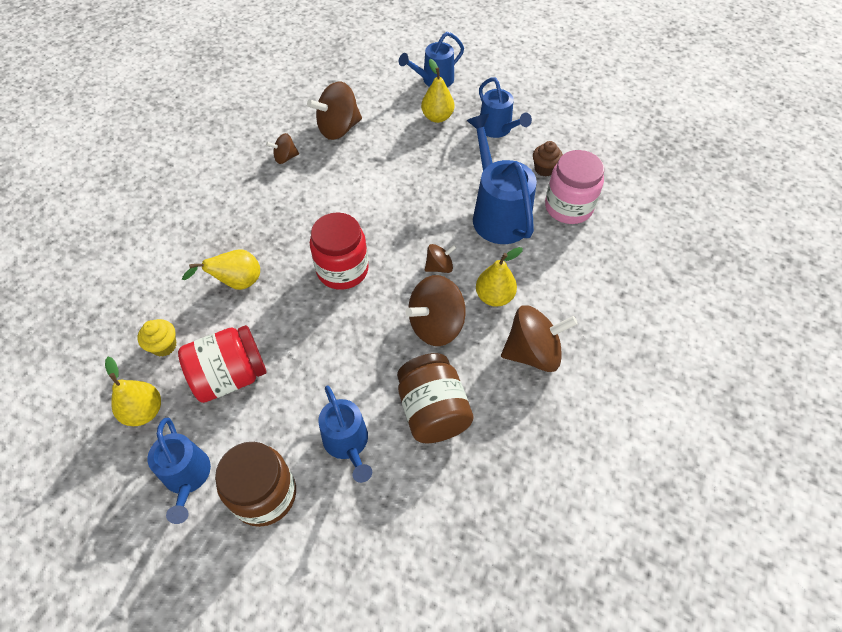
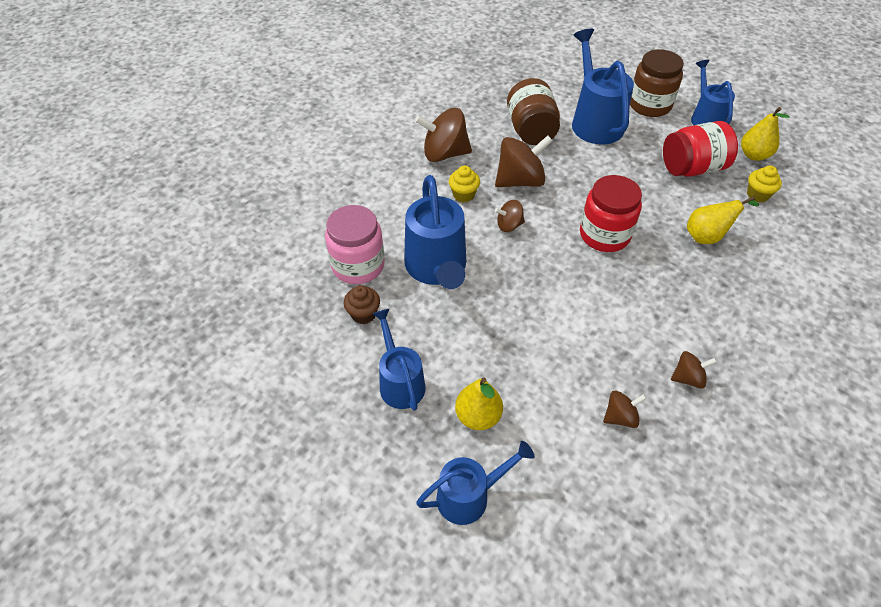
camera: 170 degrees left, 5 degrees down
(338, 129) = (620, 417): brown spinning top -> brown spinning top, size x0.53
(348, 444) = (594, 121): blue watering can -> blue watering can, size x1.57
(494, 297) = (463, 195): yellow pear -> yellow cupcake

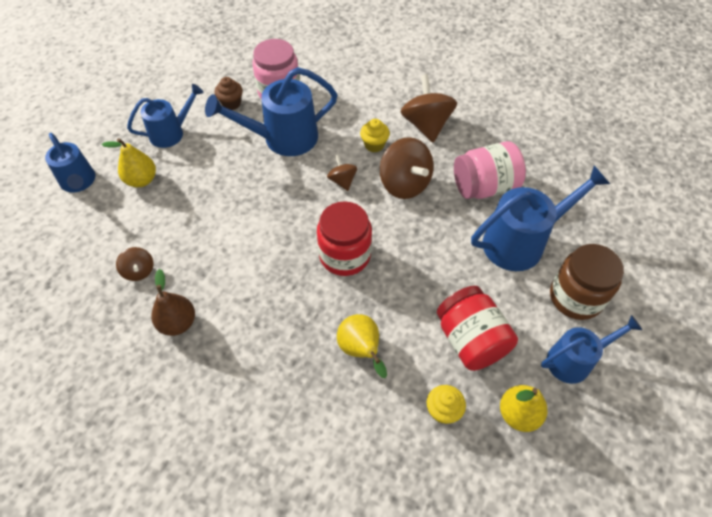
camera: 80 degrees right, 5 degrees up
(531, 130) = (484, 187): brown jar -> pink jar
(688, 378) = (178, 323): brown spinning top -> brown pear

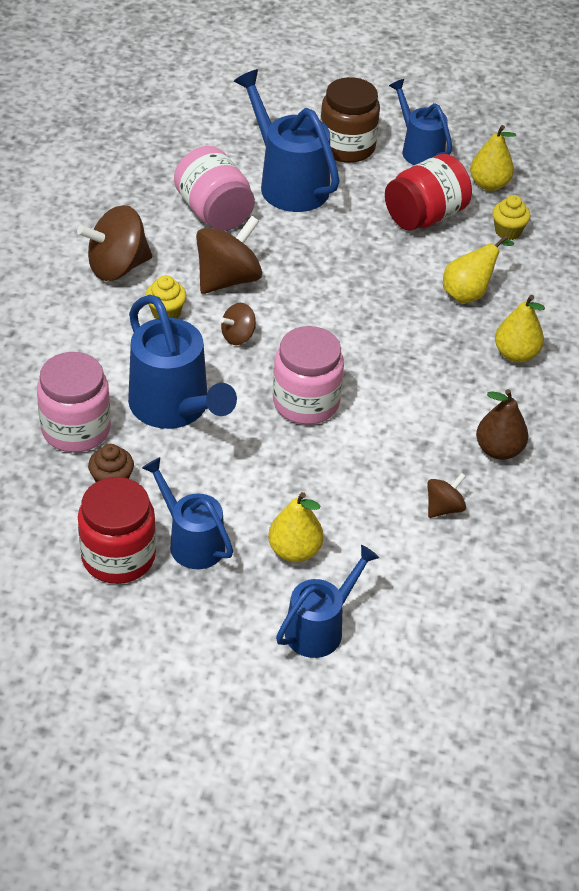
camera: 105 degrees left, 10 degrees down
(266, 208) = (306, 402): none -> pink jar
(277, 367) = (516, 354): none -> yellow pear
(345, 255) = (354, 320): red jar -> red jar (118, 557)

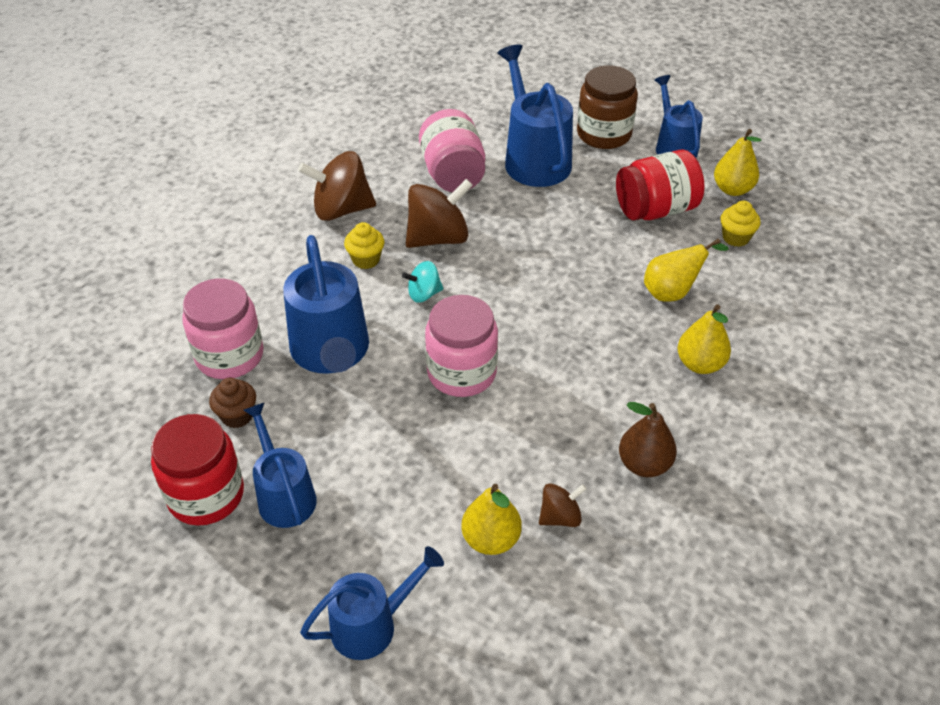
camera: 20 degrees right, 0 degrees up
(238, 336) = (424, 294): brown spinning top -> turquoise spinning top
(294, 550) = (383, 529): yellow pear -> yellow pear (491, 539)

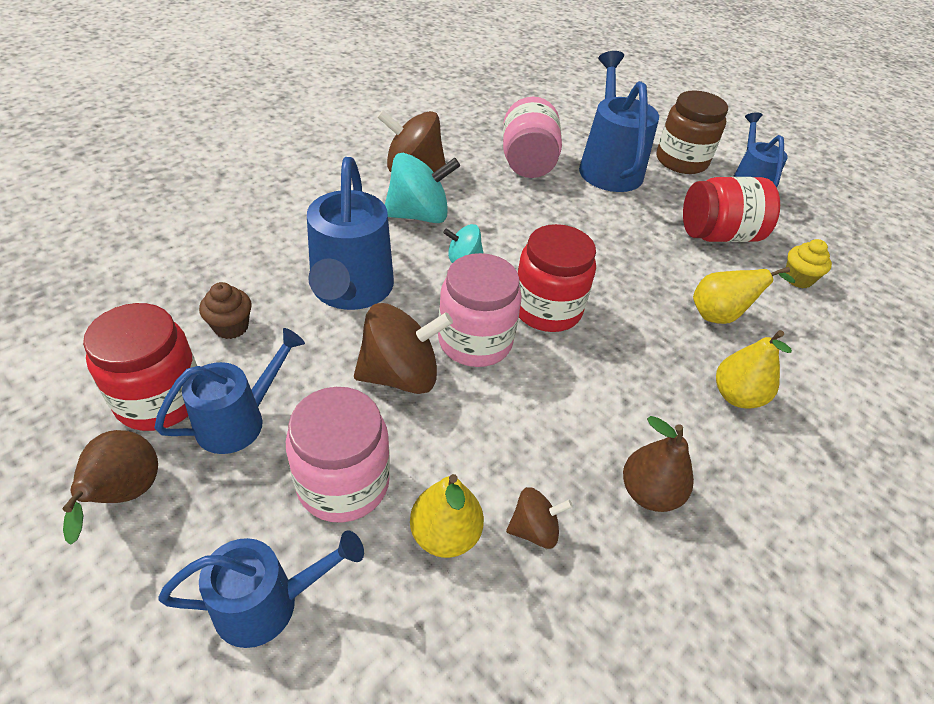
camera: 10 degrees right, 0 degrees up
(218, 579) = (125, 495): none -> brown pear
(229, 356) = (251, 269): pink jar -> pink jar (343, 483)
(284, 495) = (239, 420): blue watering can -> blue watering can turned 60 degrees clockwise
(366, 260) = (419, 215): yellow cupcake -> turquoise spinning top
(438, 238) = (495, 212): brown spinning top -> brown spinning top (400, 375)
(516, 326) = (547, 309): none -> red jar
(732, 189) = (801, 234): yellow pear -> none

